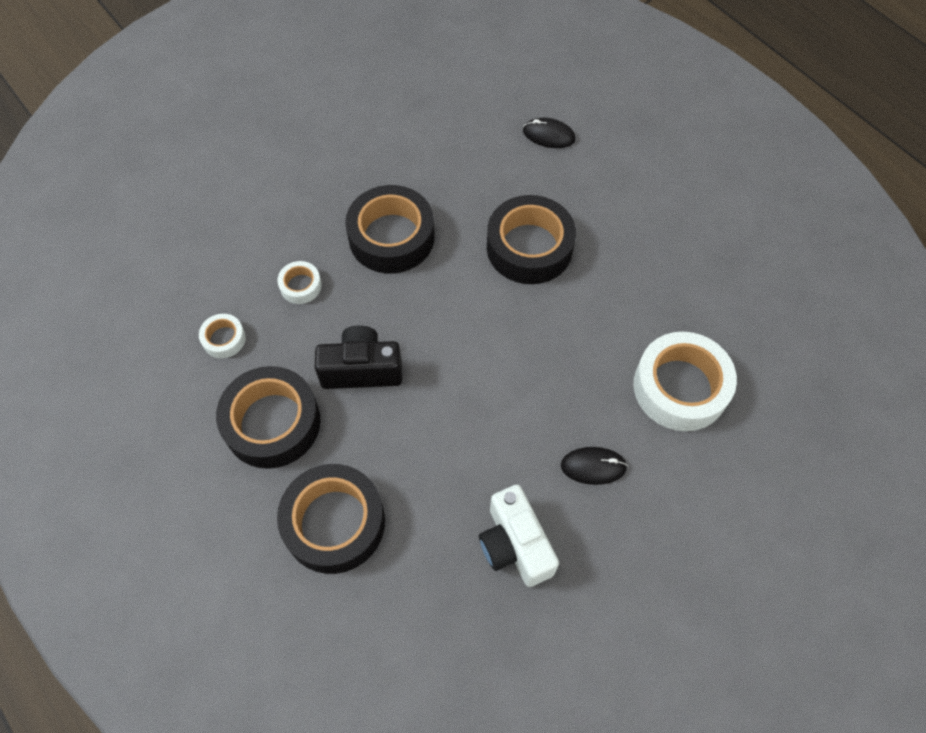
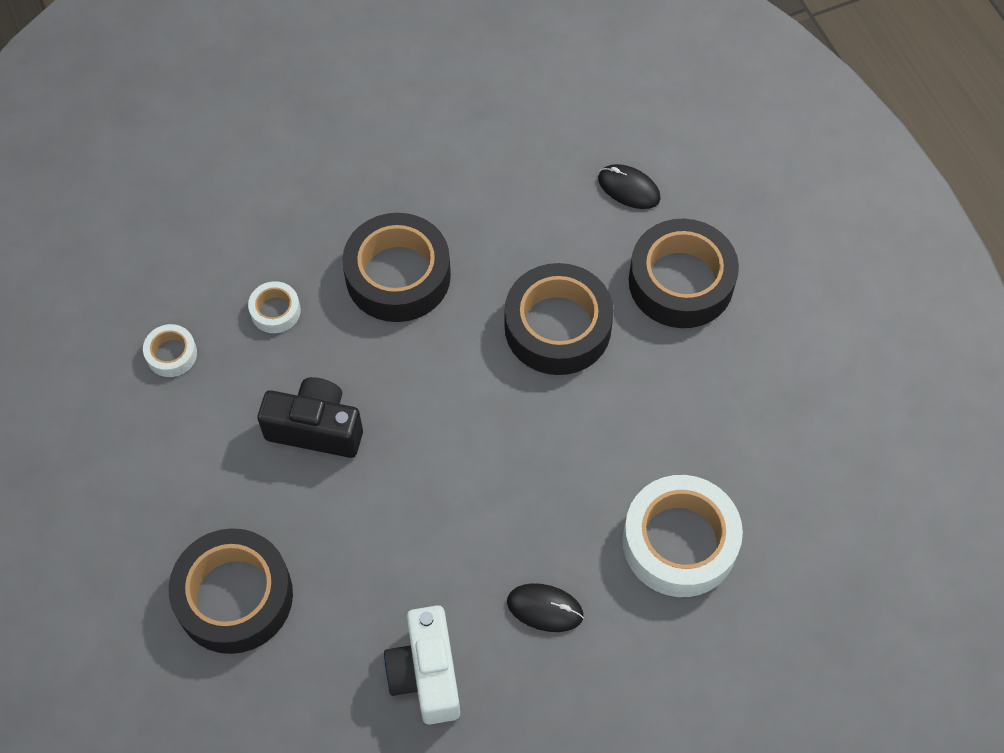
camera: 15 degrees right, 0 degrees up
(272, 423) = (198, 466): black tape -> black tape (681, 281)

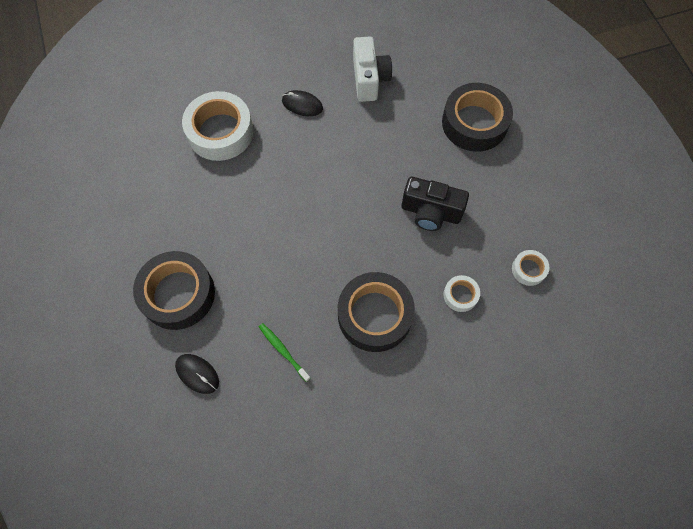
camera: 175 degrees left, 5 degrees up
(520, 223) = (283, 351): none -> green toothbrush
(557, 327) = (268, 268): black tape -> none

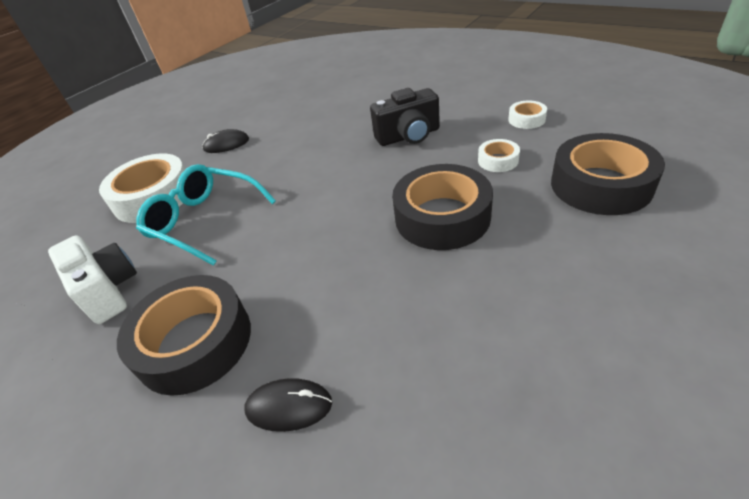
camera: 30 degrees left, 25 degrees down
(237, 189) = (204, 220): none -> turquoise glasses
(283, 351) = (379, 305): green toothbrush -> none
(369, 79) = (274, 107): white camera -> white camera (108, 290)
(474, 123) = (383, 86): black tape -> black tape (600, 185)

